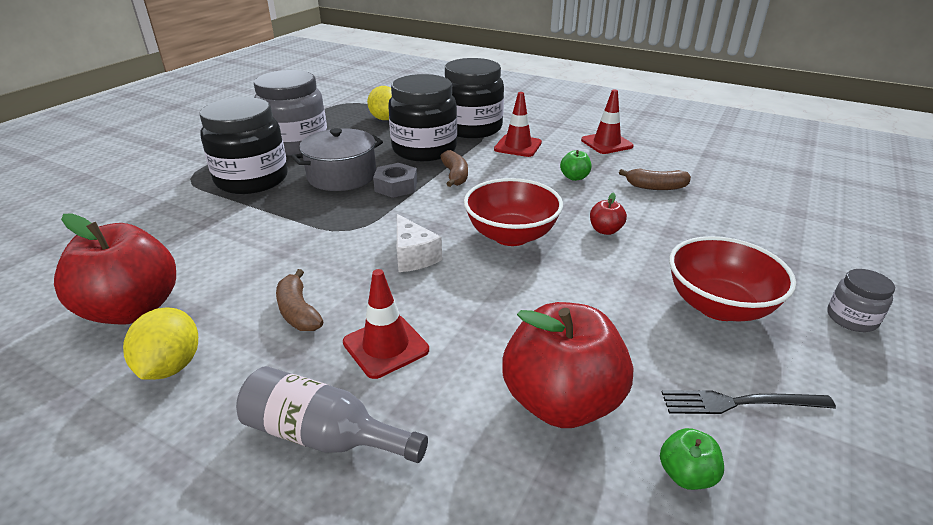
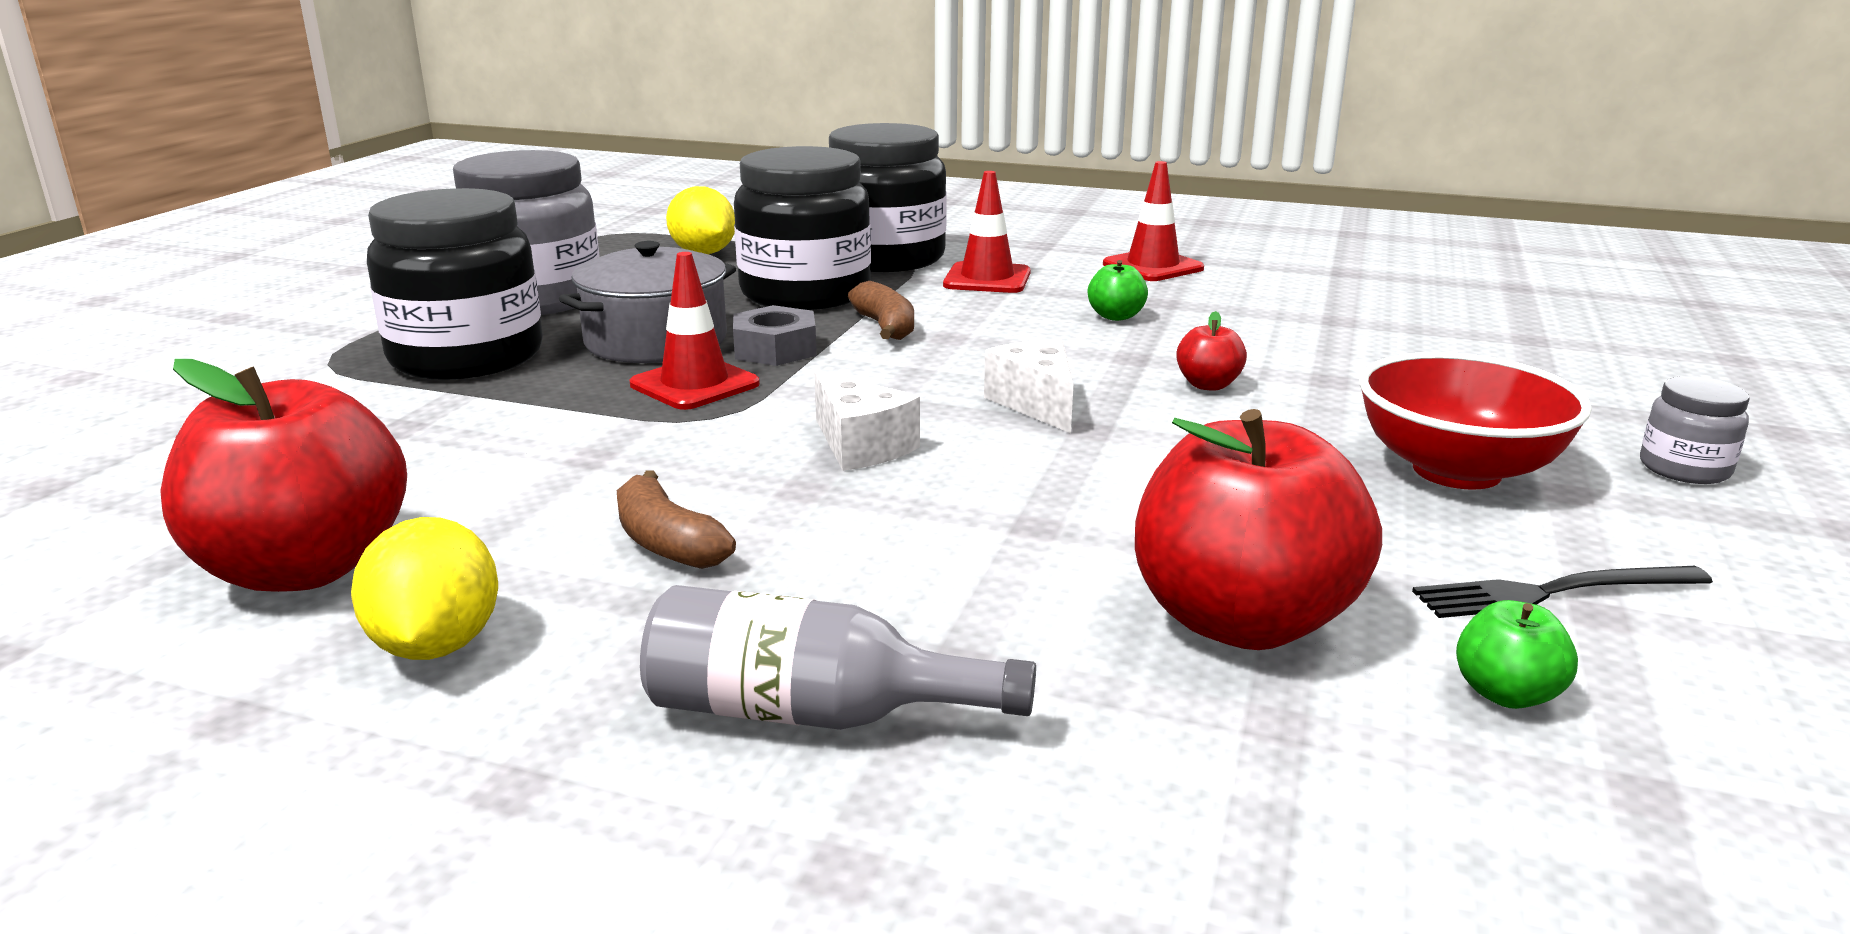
camera: 10 degrees left, 10 degrees down
(385, 346) = (870, 577): red traffic cone -> red traffic cone (694, 384)
(511, 235) = (1036, 404): red bowl -> white cheese
(656, 187) = (1271, 321): brown banana -> none

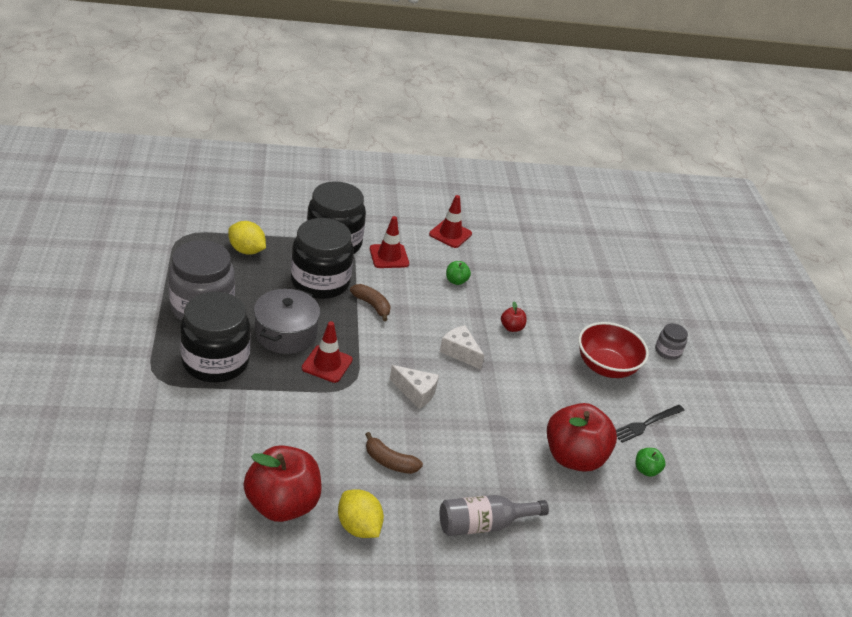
camera: 30 degrees left, 15 degrees up
(775, 349) = (339, 331): grey nut -> none

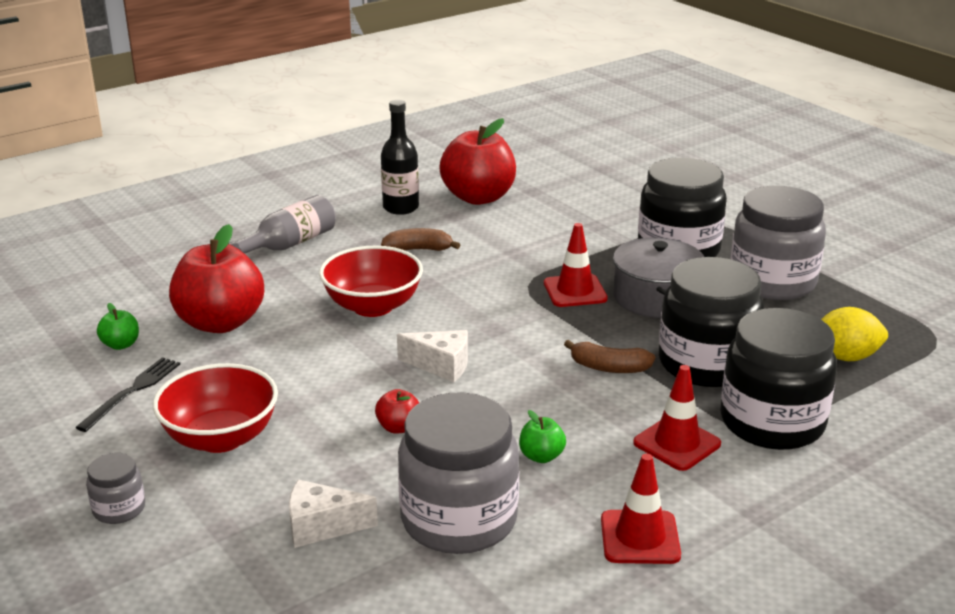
camera: 155 degrees right, 10 degrees down
(358, 527) = (401, 208): yellow lemon -> black bottle
(415, 393) = (451, 306): white cheese -> white cheese (322, 526)
(465, 419) = (373, 306): none -> red bowl
(517, 274) = (459, 520): none -> grey jar

